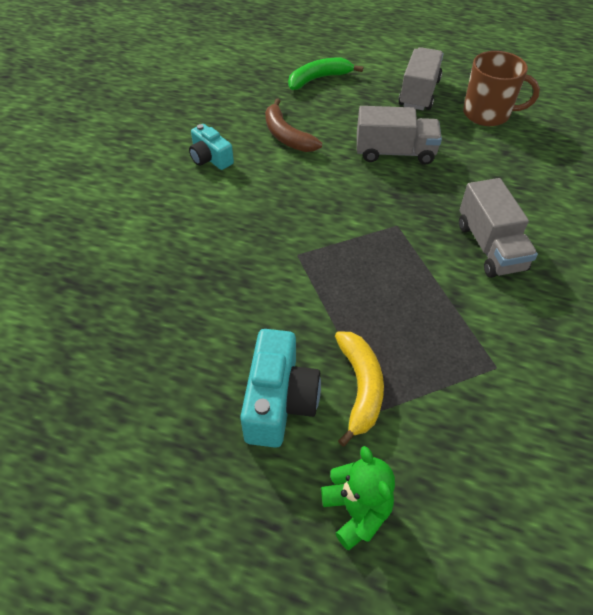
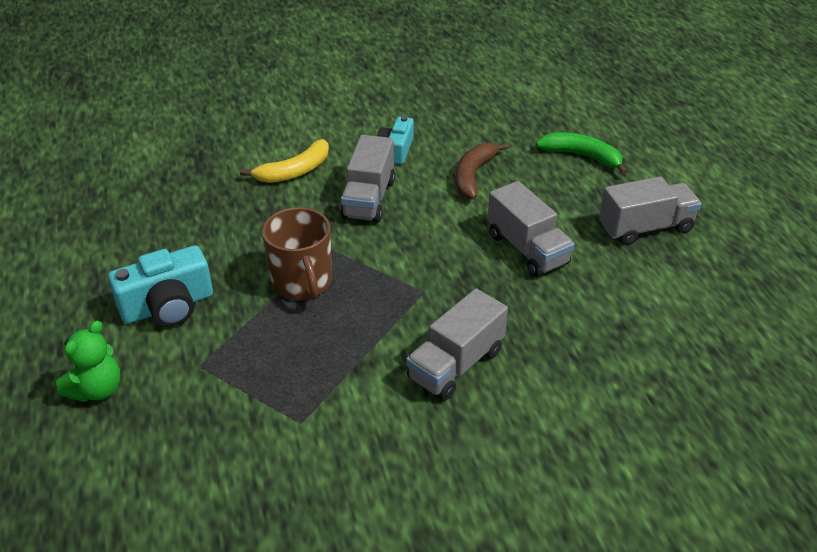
camera: 55 degrees right, 10 degrees down
(257, 202) = (368, 199): none -> grey truck
(360, 387) = (213, 345): yellow banana -> yellow banana (295, 171)
(487, 114) = (673, 289): brown mug -> brown mug (302, 282)

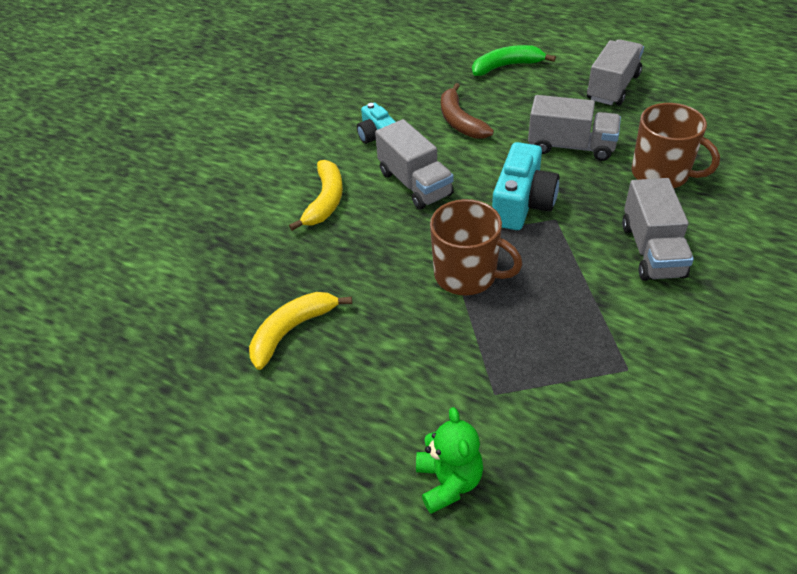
camera: 40 degrees left, 5 degrees up
(153, 237) = (292, 331): none -> yellow banana
(168, 306) = (395, 372): turquoise camera -> turquoise camera (522, 203)
(564, 319) = (661, 174): none -> brown mug

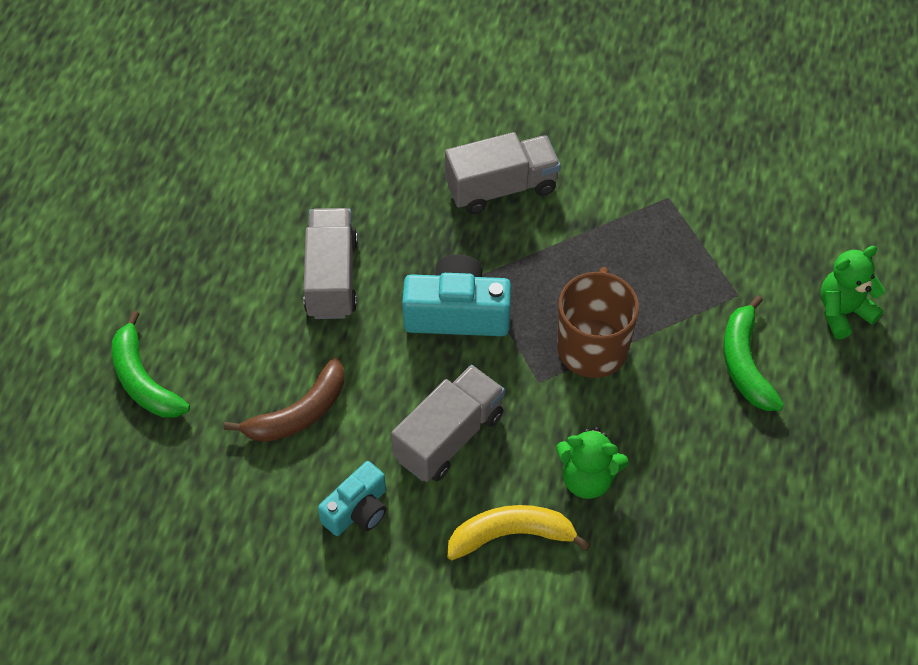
camera: 110 degrees left, 10 degrees up
(292, 331) = (734, 497): yellow banana -> none
(349, 247) = (587, 479): none -> green teddy bear
(415, 376) = (745, 364): none -> green banana
(613, 87) = (186, 245): grey truck -> none
(661, 174) = (368, 185): brown mug -> none

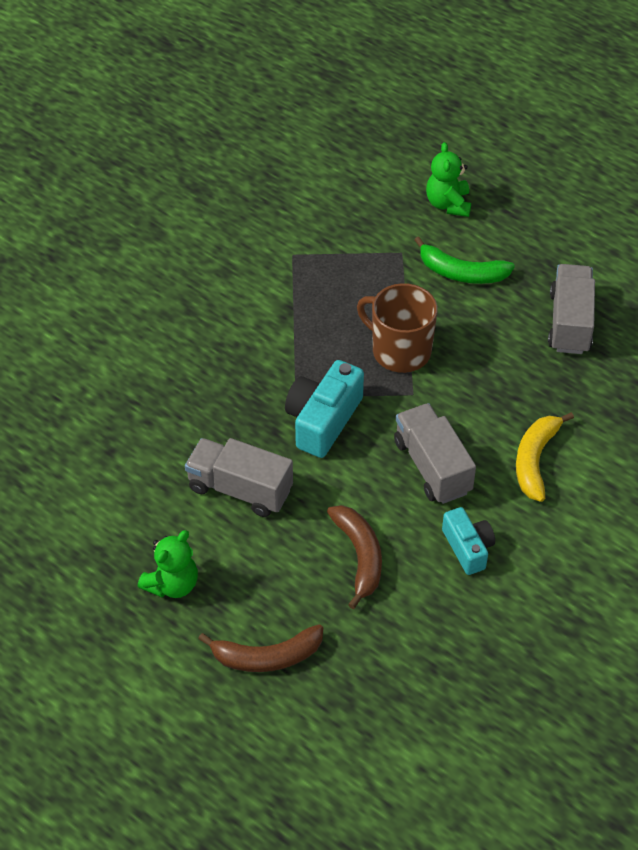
camera: 65 degrees left, 5 degrees down
(143, 380) = (267, 656): green banana -> brown banana
(501, 188) = (220, 348): grey truck -> grey truck (569, 323)
(587, 479) = (510, 398): green teddy bear -> green teddy bear (172, 584)

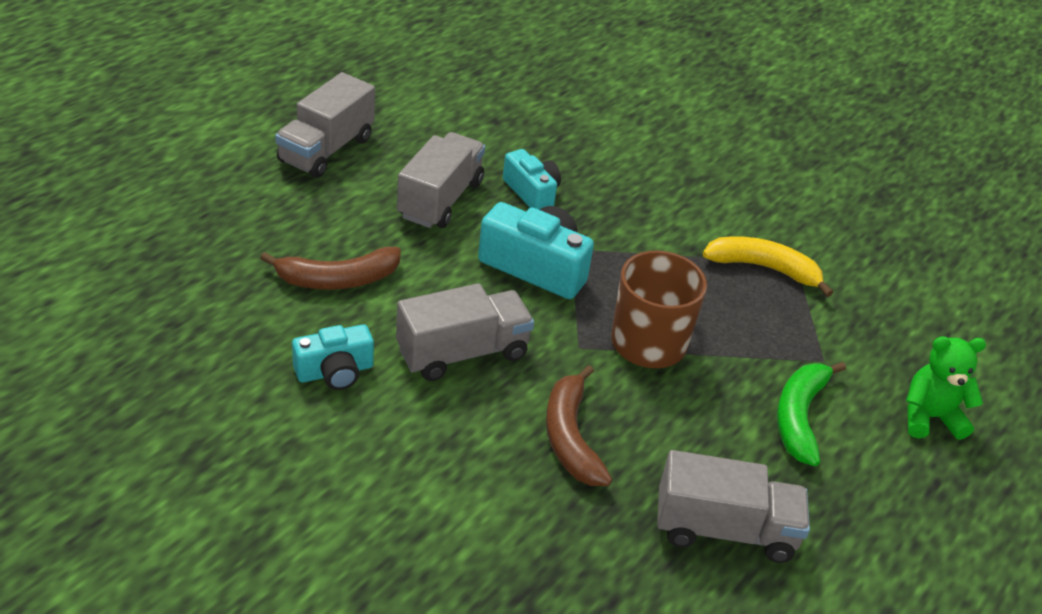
camera: 85 degrees right, 10 degrees down
(172, 584) = (326, 150): green teddy bear -> grey truck
(222, 423) = (532, 193): none -> turquoise camera
(267, 656) = (224, 203): brown banana -> brown banana (570, 437)
(535, 460) = (467, 455): yellow banana -> yellow banana (763, 268)

